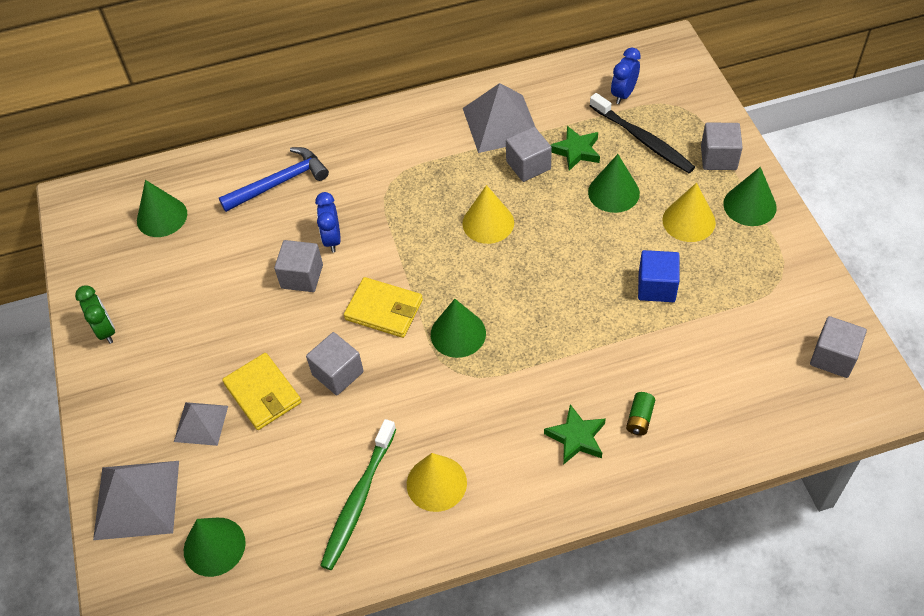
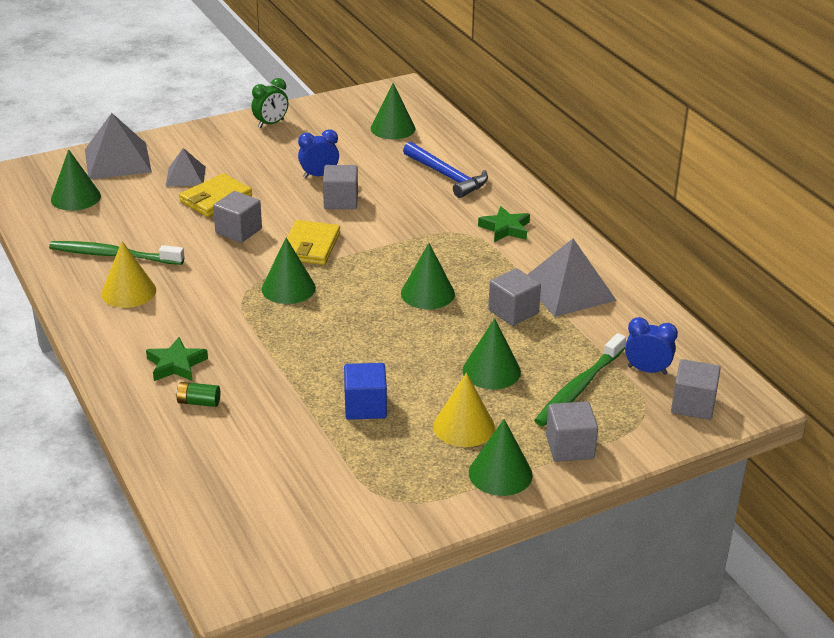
camera: 75 degrees right, 20 degrees down
(332, 239) = (386, 211): blue clock -> blue clock (319, 175)
(488, 223) = (427, 293): yellow cone -> green cone
(576, 151) = (545, 342): green star -> green star (505, 228)
(643, 140) = (578, 388): black toothbrush -> green toothbrush
(833, 357) = (287, 541): grey cube -> grey cube (693, 405)

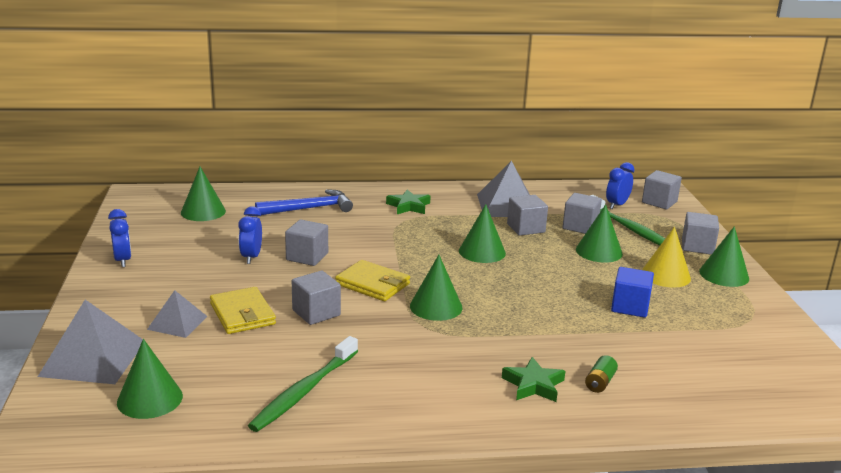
camera: 70 degrees left, 10 degrees down
(128, 292) = (385, 392): yellow cone -> none
(271, 124) = (122, 260): green clock -> blue clock
(552, 349) = (580, 226): none -> grey cube

